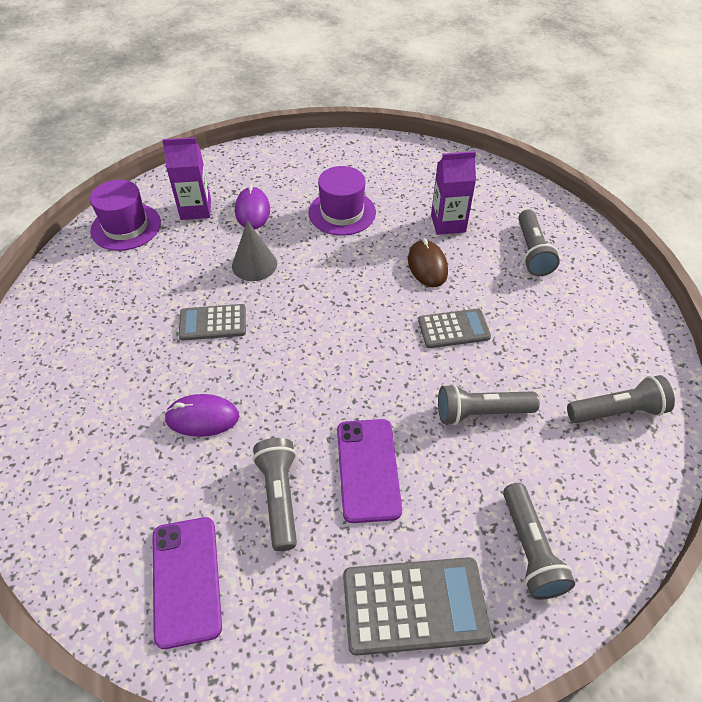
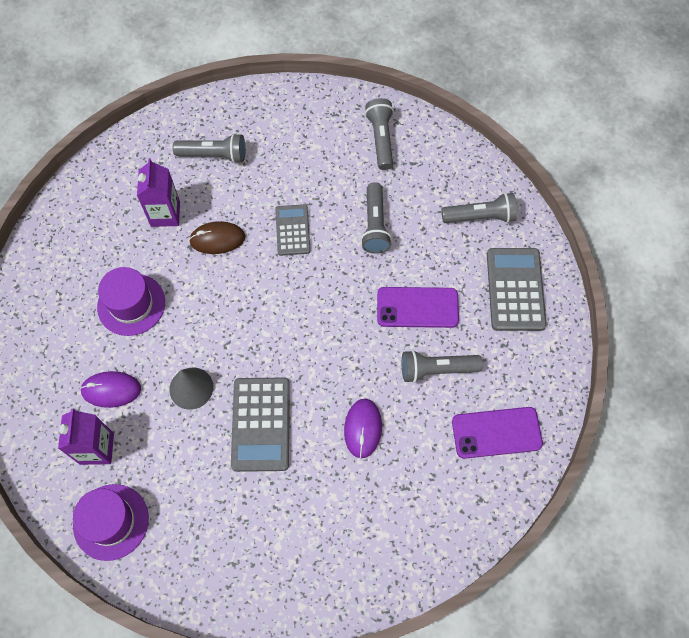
camera: 85 degrees left, 15 degrees up
(213, 323) = (261, 424): grey calculator -> grey calculator, size x1.57

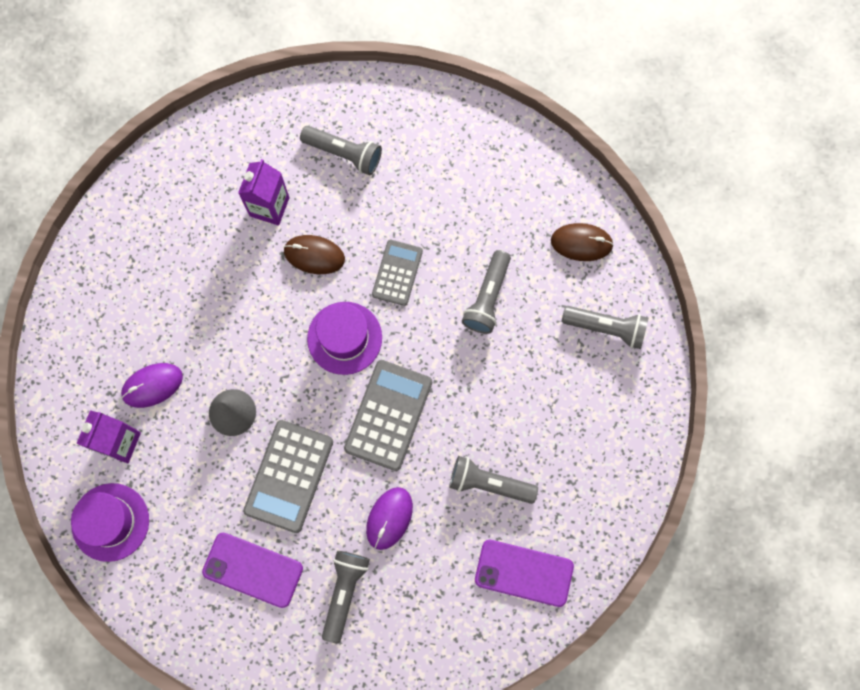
camera: 20 degrees right, 10 degrees up
(111, 390) = (152, 385): purple mouse -> purple mouse turned 45 degrees counterclockwise
(131, 304) = (201, 298): purple hat -> purple hat (344, 338)
(381, 139) = (533, 196): grey flashlight -> grey flashlight (344, 592)
(417, 307) = (496, 408): purple phone -> purple phone (253, 570)
(433, 161) = (581, 243): none -> brown mouse
(515, 289) = (609, 425): grey calculator -> grey calculator (388, 415)

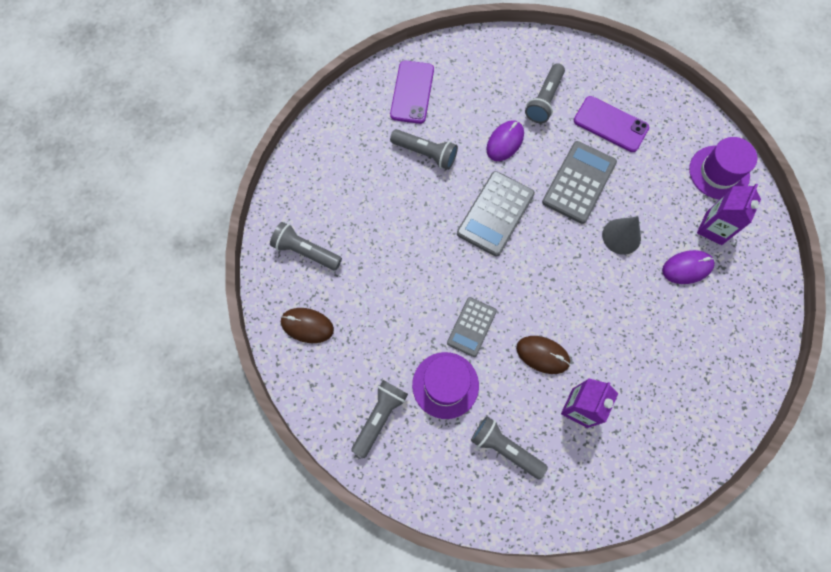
camera: 170 degrees left, 5 degrees down
(344, 338) = (524, 279): purple hat -> purple hat (445, 385)
(487, 297) = (398, 292): grey flashlight -> grey flashlight (379, 417)
(524, 573) = (412, 92): purple phone -> purple phone turned 75 degrees clockwise

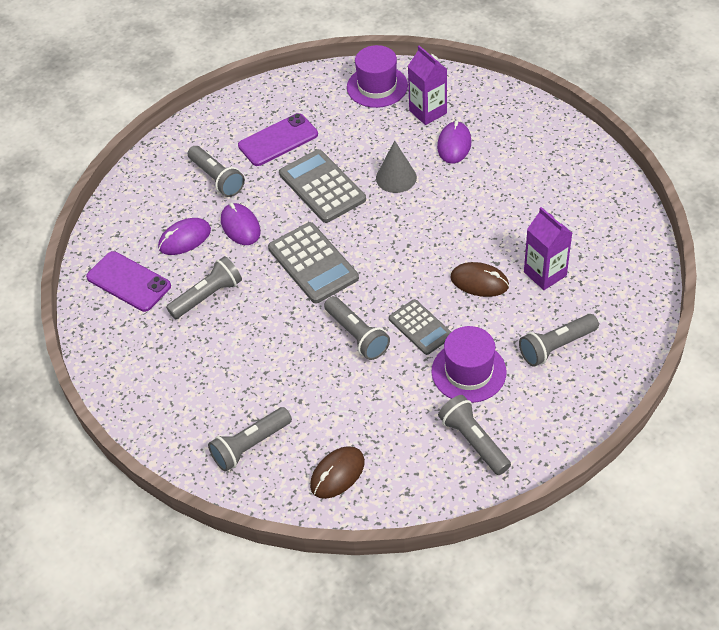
camera: 60 degrees left, 20 degrees down
(440, 281) = (357, 335): none -> grey flashlight
(472, 108) = (184, 239): none -> purple mouse
(542, 355) = (479, 282): brown mouse -> brown mouse turned 60 degrees clockwise

